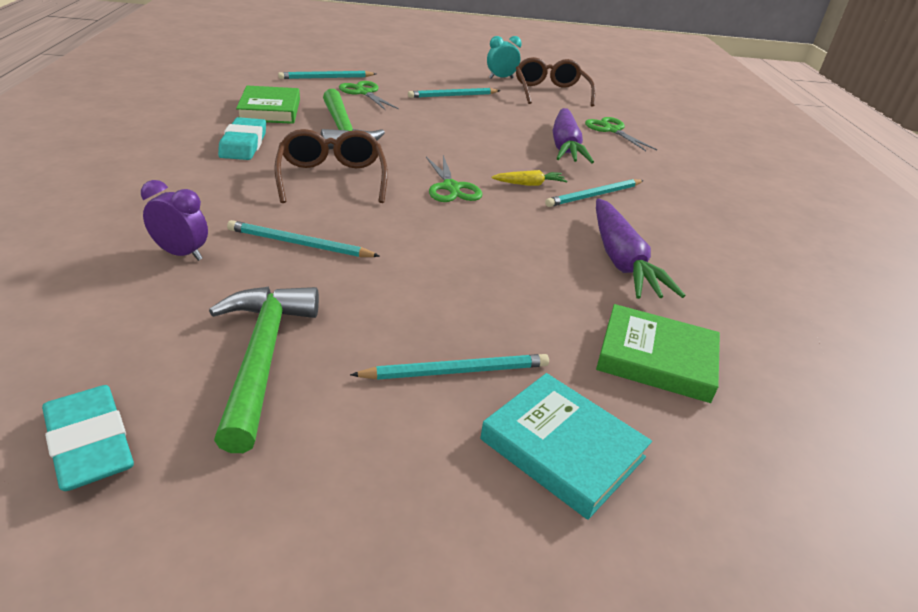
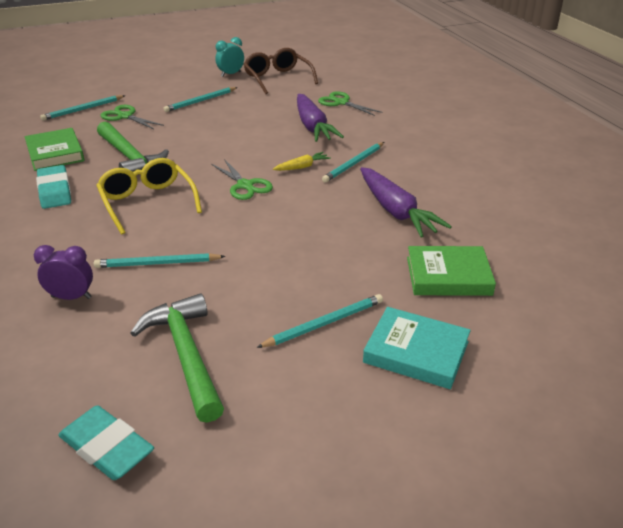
camera: 15 degrees left, 0 degrees up
(332, 178) = (147, 202): brown glasses -> yellow glasses

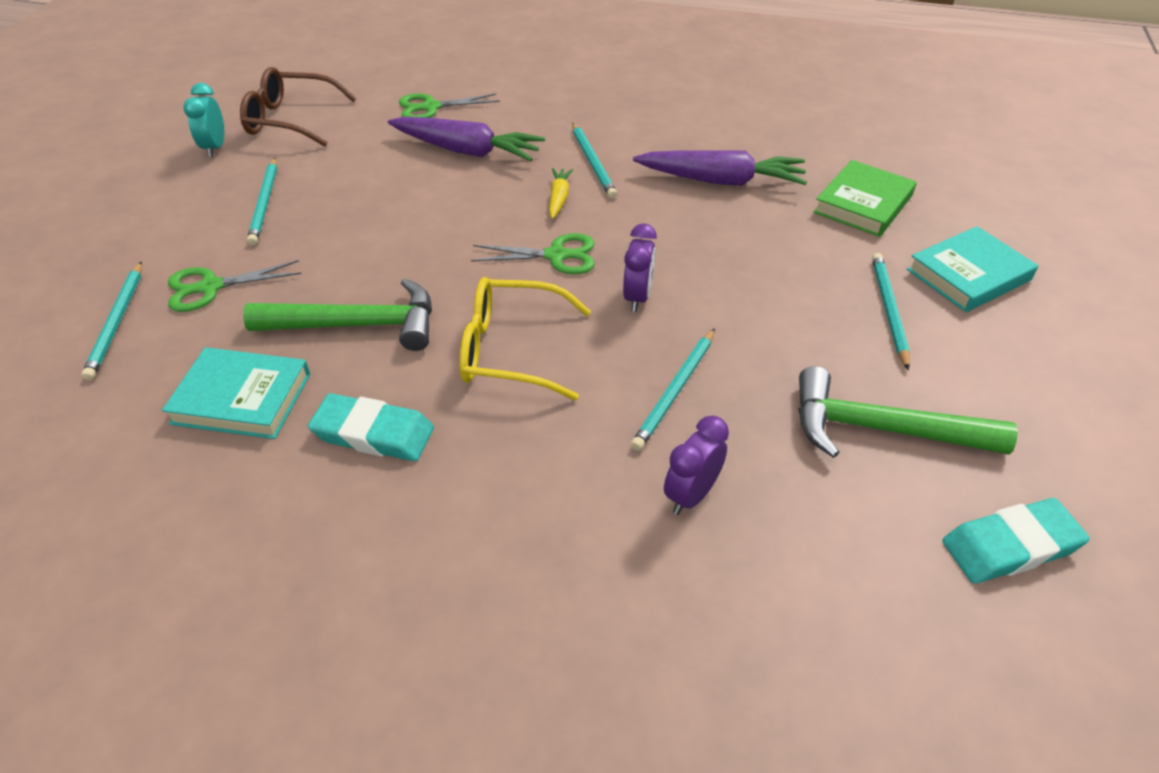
camera: 55 degrees left, 10 degrees up
(55, 153) = (242, 399): green book -> turquoise book
(233, 223) = (637, 297): none -> purple clock

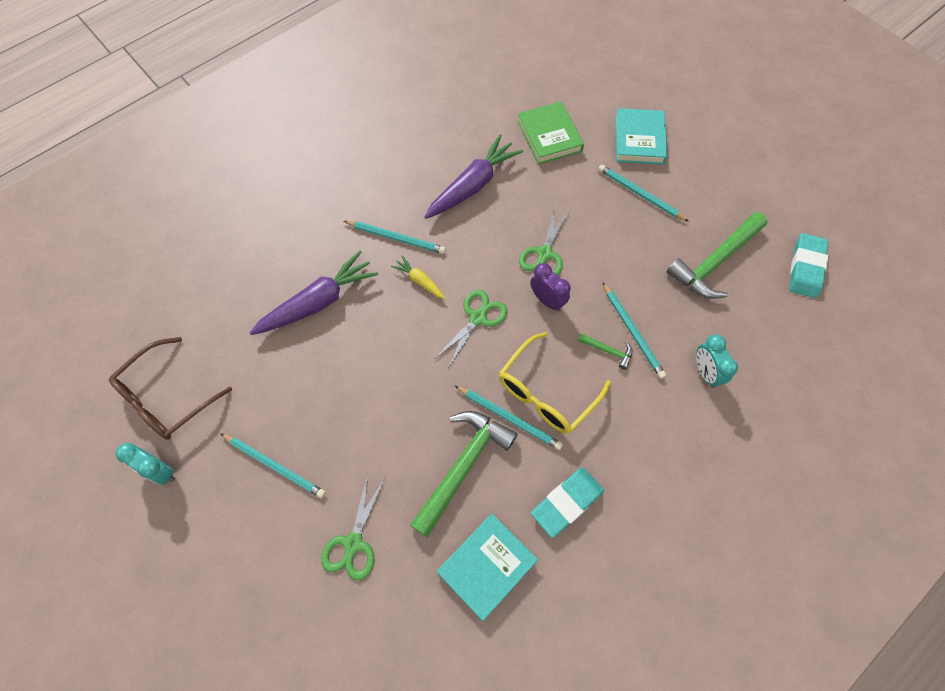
camera: 55 degrees left, 20 degrees up
(117, 322) = (348, 623): turquoise pencil -> turquoise pencil (509, 418)
(431, 107) = (238, 293): green scissors -> green scissors (544, 253)
(622, 380) = (608, 351): none -> green hammer
(691, 495) = (705, 372): purple clock -> turquoise clock

